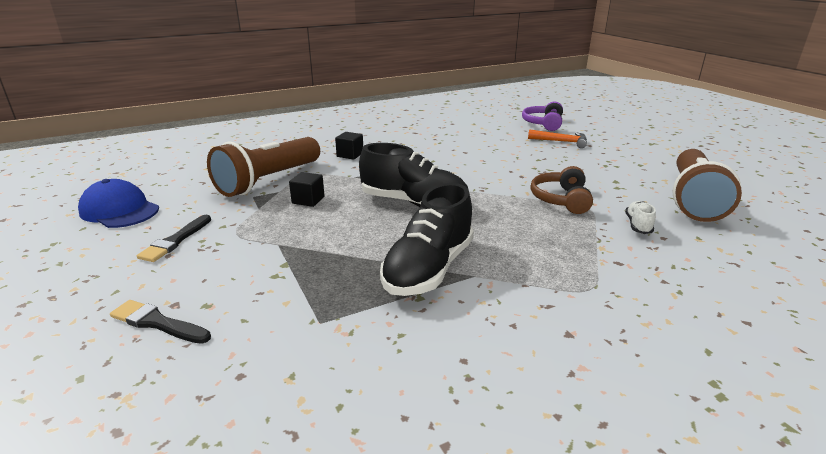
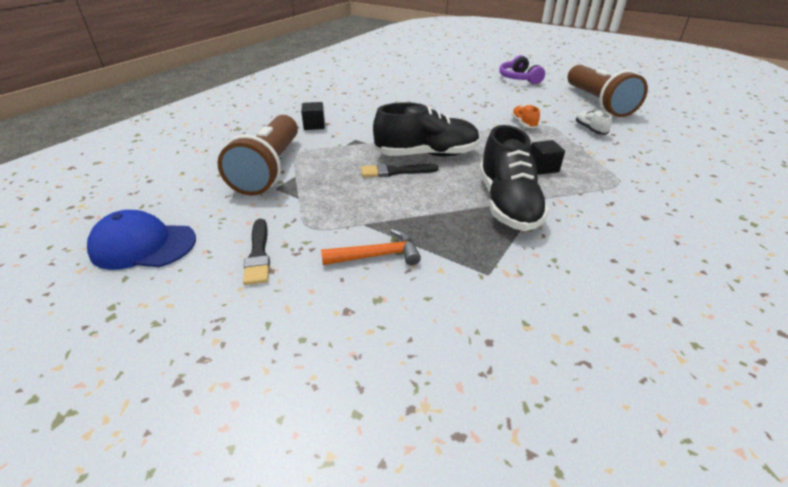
camera: 30 degrees left, 10 degrees up
(157, 323) = (356, 333): black brush -> black brush (395, 171)
(308, 200) = (334, 176): black cube -> black cube (542, 168)
(543, 123) = (436, 65): purple headphones -> purple headphones (519, 78)
(561, 142) = (467, 77): orange hammer -> orange hammer (377, 255)
(561, 199) = (523, 123): brown headphones -> orange shoe

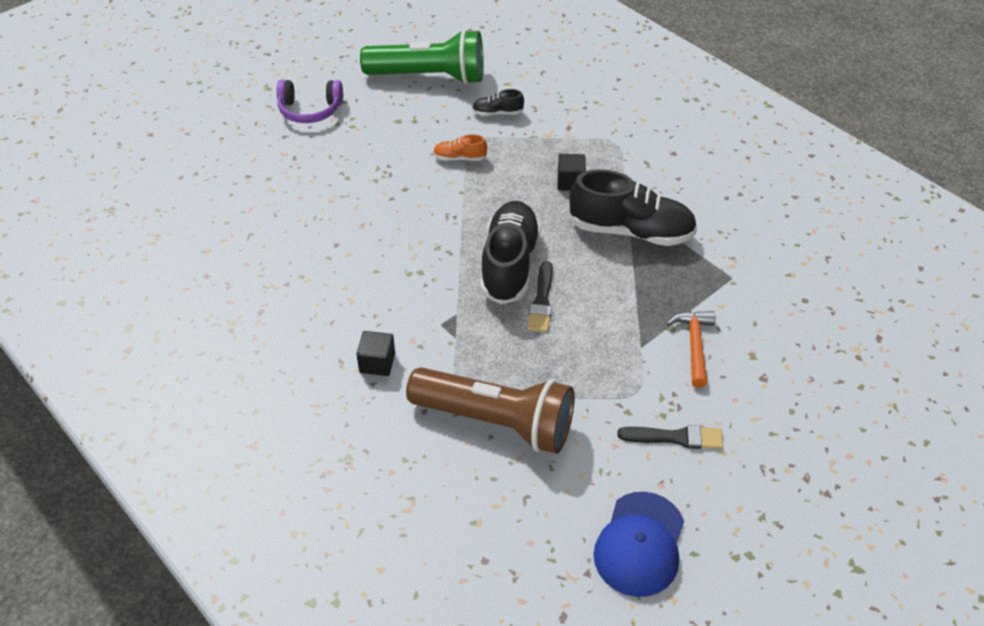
camera: 75 degrees left, 10 degrees up
(590, 129) = (497, 113): white shoe -> black shoe
(597, 103) = (429, 77): brown flashlight -> green flashlight

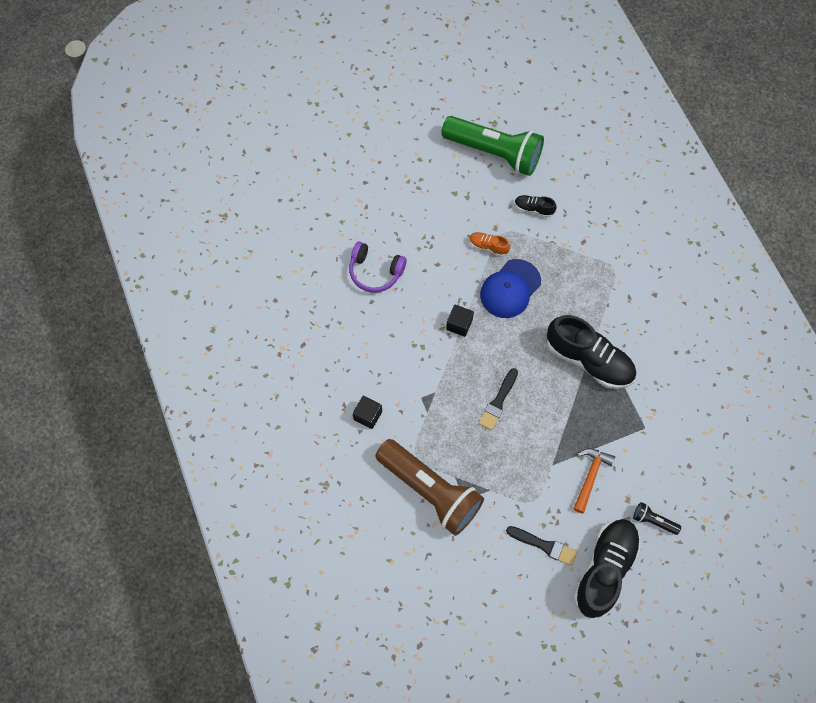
camera: 20 degrees right, 20 degrees up
(310, 110) = (391, 161): purple headphones -> purple headphones (375, 272)
(509, 264) = (488, 361): black shoe -> black shoe (604, 569)
(570, 182) = (563, 298): black cube -> black cube (459, 324)
(640, 544) = (487, 614): blue cap -> blue cap (510, 289)
(796, 368) = (653, 521): none -> black flashlight

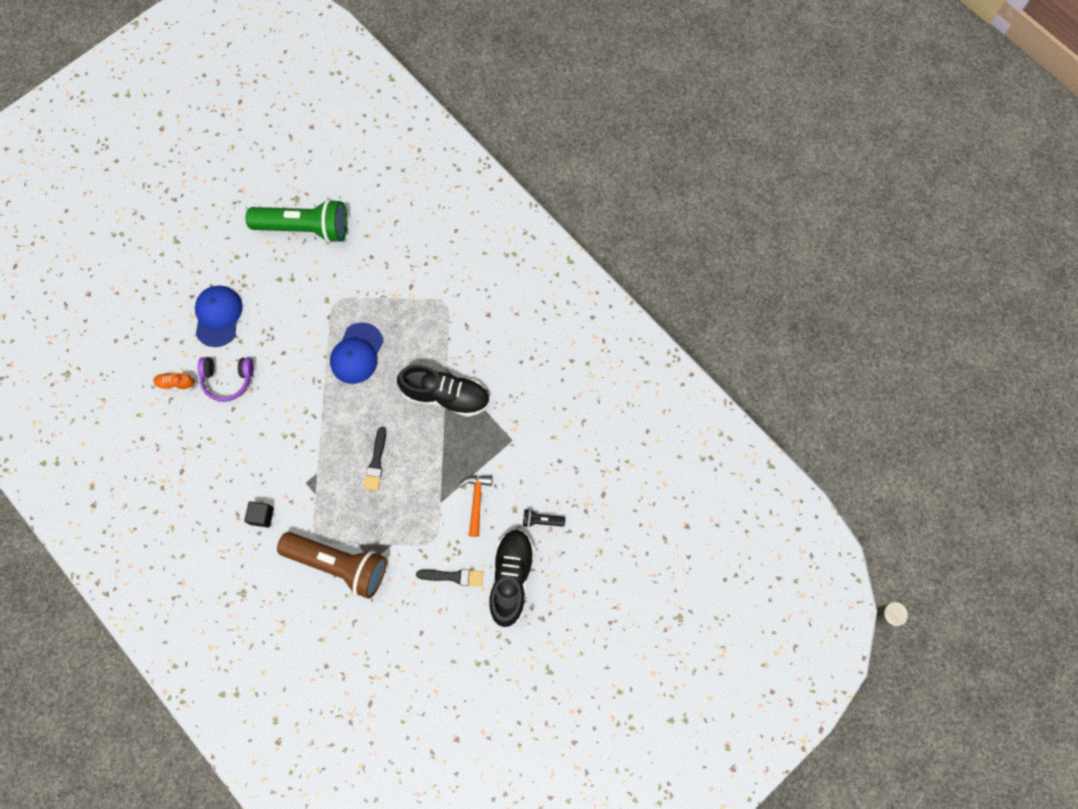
camera: 20 degrees left, 5 degrees up
(384, 209) = (218, 316): none -> blue cap
(459, 324) = (320, 403): black cube -> none
(488, 247) = (325, 320): orange shoe -> orange shoe (176, 383)
(533, 209) = (356, 270): black shoe -> none

